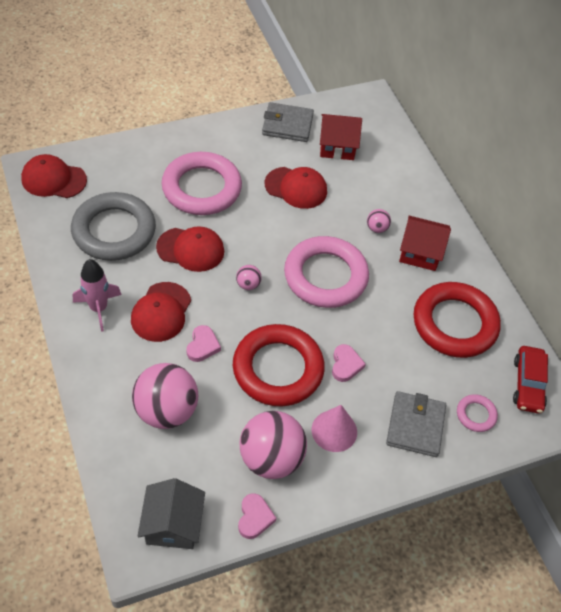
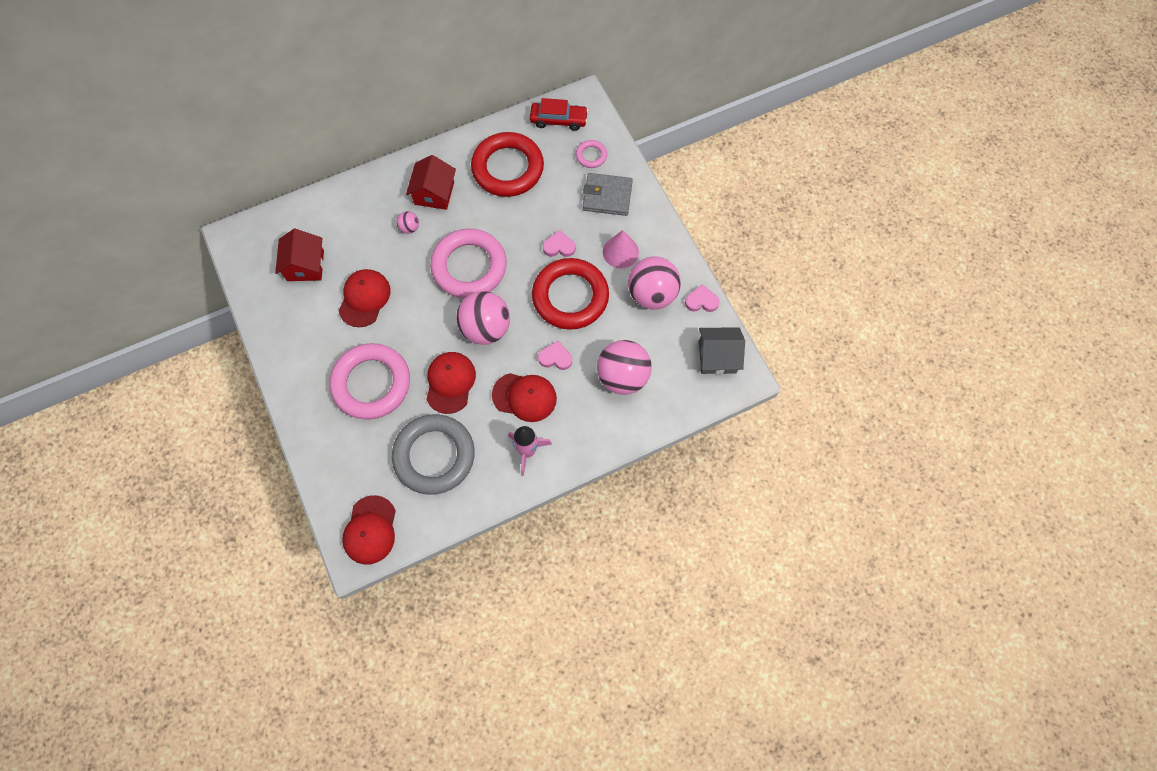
camera: 90 degrees left, 15 degrees up
(248, 285) = (486, 328): pink ball -> pink ball, size x2.28
(287, 125) = (277, 313): grey wallet -> none

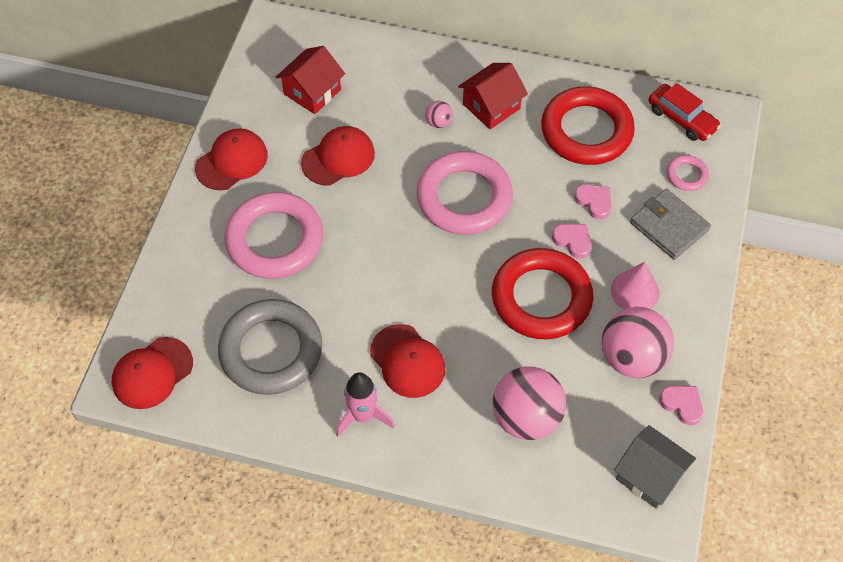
camera: 40 degrees right, 10 degrees down
(450, 382) = (348, 293): red cap -> red cap (232, 161)
(486, 328) = (428, 267): pink ball -> none
(555, 357) = (472, 346): pink heart -> pink heart (594, 202)

